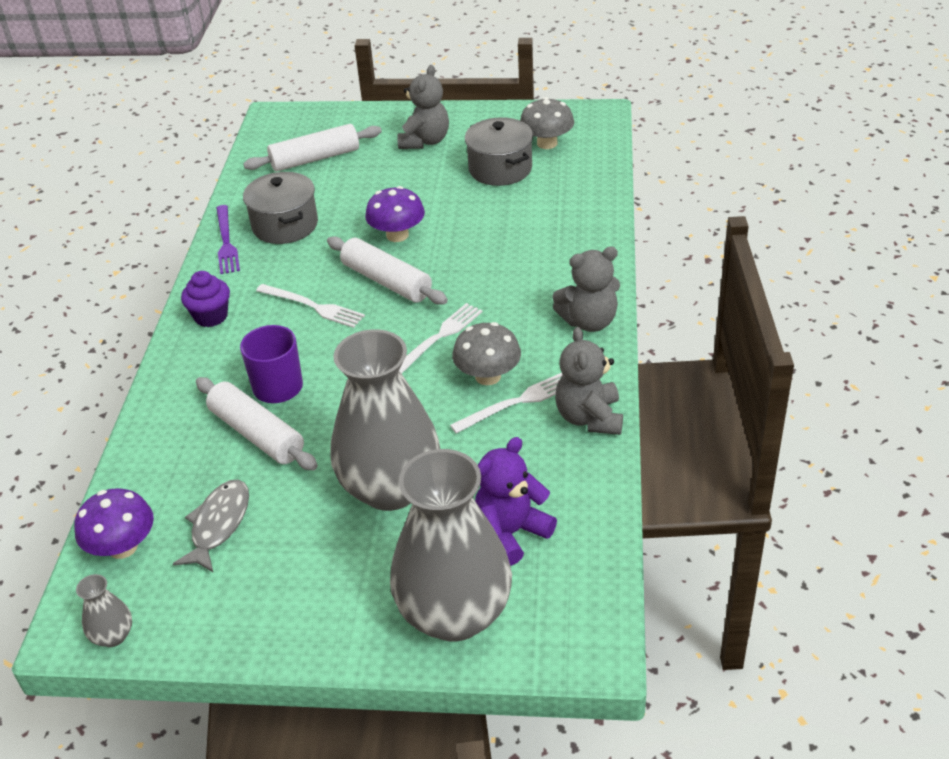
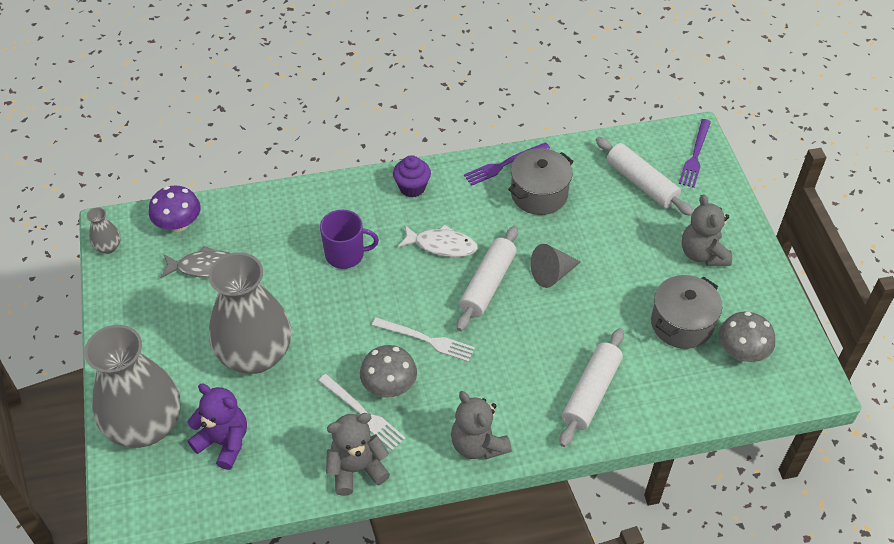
camera: 70 degrees right, 10 degrees up
(257, 434) = (293, 258): white rolling pin -> white rolling pin (591, 393)
(301, 121) = (695, 155): none -> purple fork
(312, 306) = (442, 245): white fork -> white fish
(397, 235) = (552, 274): purple mushroom -> grey cone
(425, 141) = (702, 254): grey teddy bear -> grey teddy bear turned 75 degrees clockwise

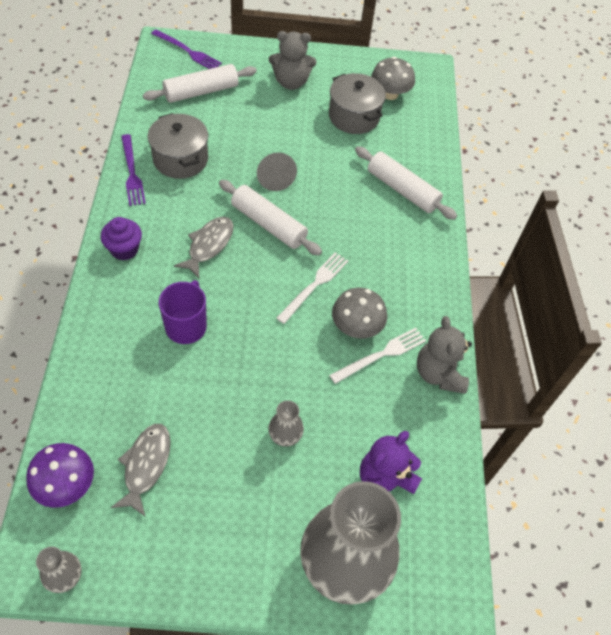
camera: 80 degrees left, 5 degrees up
(255, 355) = (285, 435): grey vase -> grey vase, size x0.40
(442, 245) = (209, 245): white fish -> grey fish
(478, 444) = (433, 277): grey teddy bear -> none

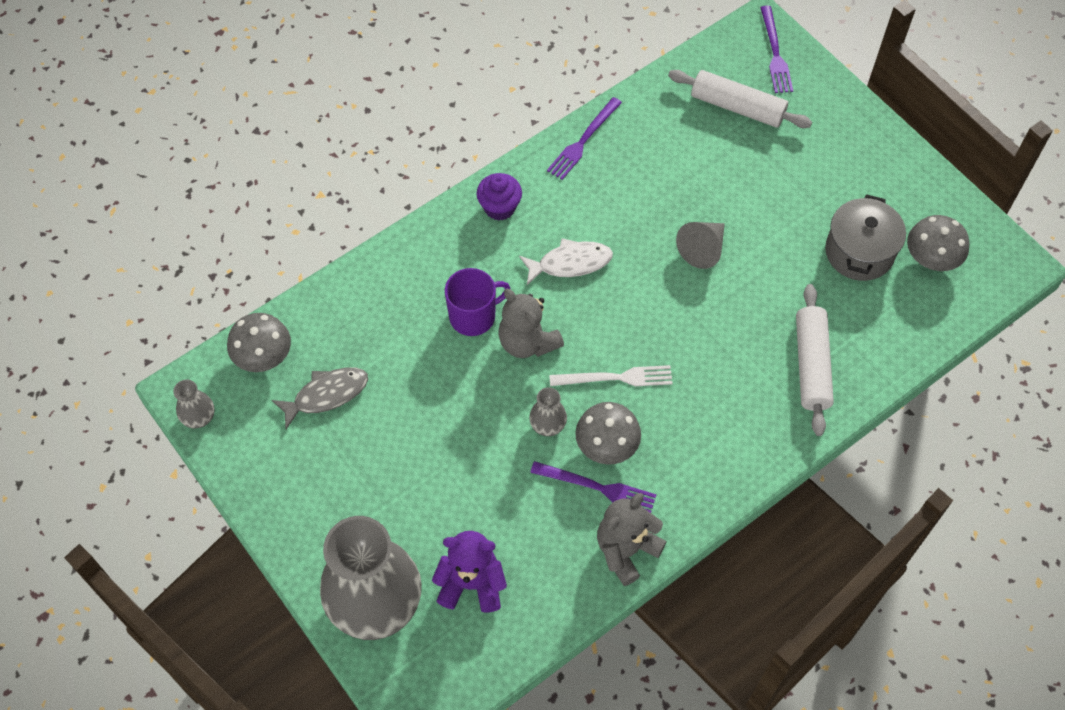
camera: 55 degrees right, 5 degrees up
(66, 485) = (263, 356): purple mushroom -> grey mushroom
(180, 159) = (639, 162): grey pot -> none
(209, 245) = (570, 263): grey fish -> white fish
(268, 224) = (643, 288): white rolling pin -> none
(285, 435) = (445, 472): grey vase -> grey vase (547, 425)
(291, 82) = (840, 165): grey teddy bear -> grey teddy bear (527, 342)
(380, 355) = (597, 487): white fork -> purple fork

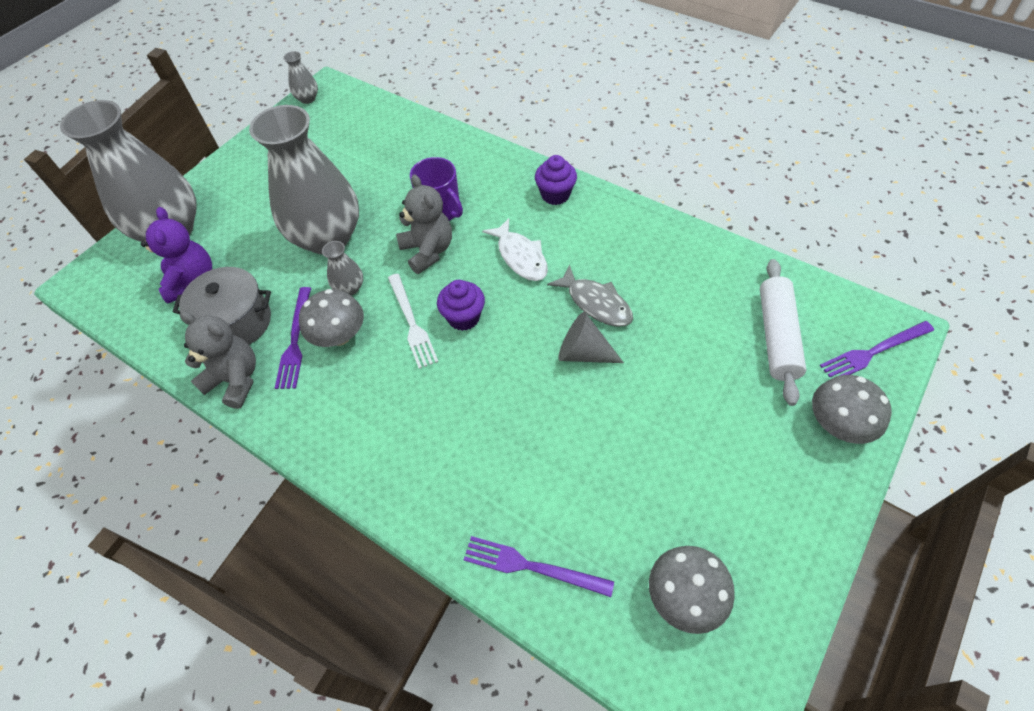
camera: 75 degrees right, 5 degrees down
(263, 356) = (365, 112): grey mushroom -> grey mushroom (837, 424)
(326, 395) = (342, 152): grey fish -> grey fish (596, 303)
(464, 434) = (328, 237): none -> grey vase
(527, 342) = (428, 251): grey teddy bear -> grey teddy bear turned 120 degrees clockwise
(583, 140) = (658, 228): purple fork -> purple fork (533, 567)
(626, 332) = (464, 317): none -> purple cupcake
(811, 365) = (482, 491): white rolling pin -> none
(859, 252) = (652, 506): grey pot -> grey pot (237, 322)

